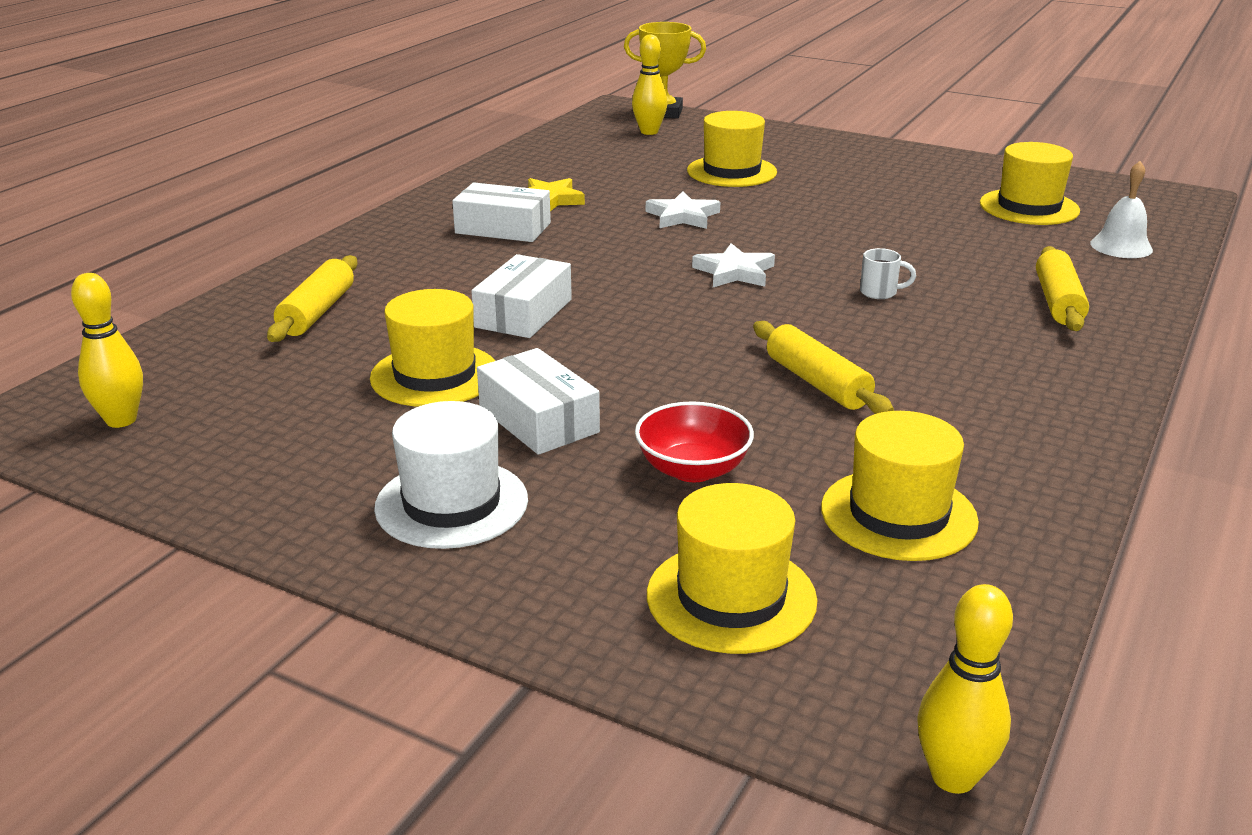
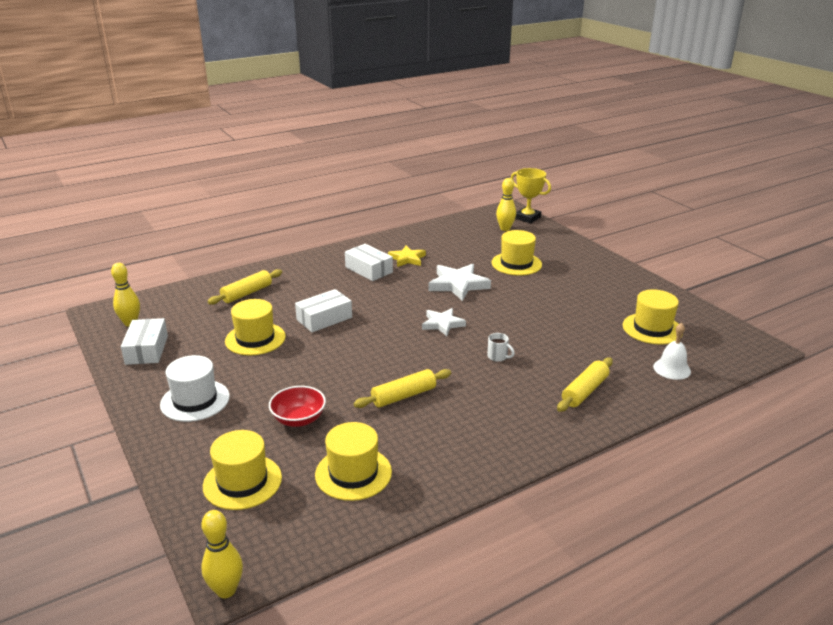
camera: 30 degrees right, 0 degrees up
(538, 420) = (268, 374): white box -> white box (147, 350)
(682, 216) = (458, 285): white star -> white star, size x1.53
(817, 383) = (403, 396): yellow rolling pin -> yellow rolling pin turned 60 degrees clockwise

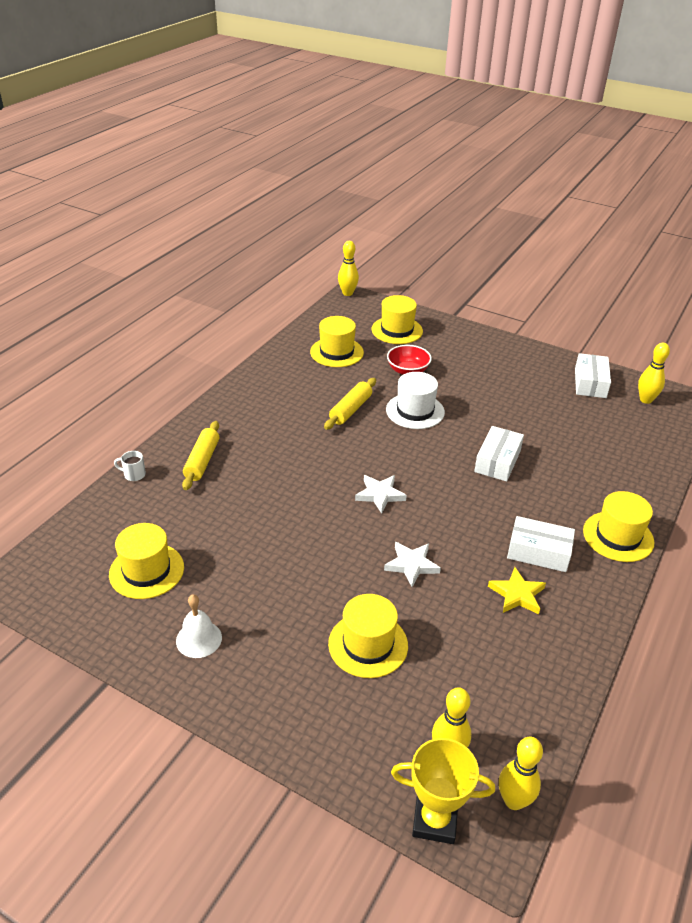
camera: 150 degrees right, 10 degrees up
(147, 350) = (590, 383): white box -> white box turned 45 degrees clockwise
(195, 400) = (493, 361): white hat -> white hat (415, 411)
(247, 293) = (609, 466): yellow rolling pin -> none
(255, 339) = (526, 420): yellow hat -> yellow hat (618, 536)
(458, 285) = (411, 565): white star -> white star, size x0.65
(488, 214) = (514, 800): none -> yellow bowling pin
(498, 357) = (298, 472): white mug -> white mug (134, 475)
(672, 369) = (120, 515): white bell -> white bell (199, 639)

